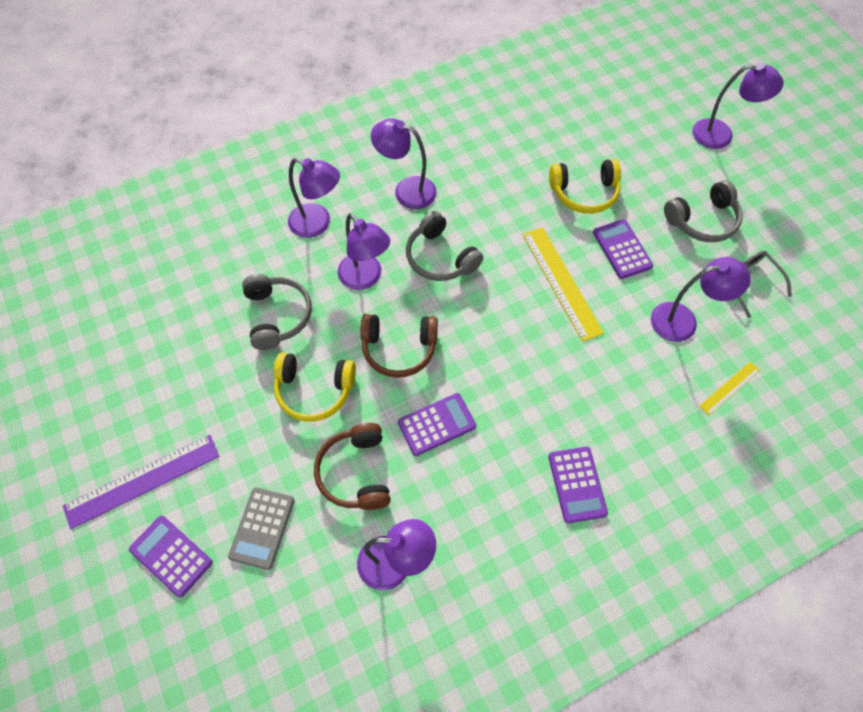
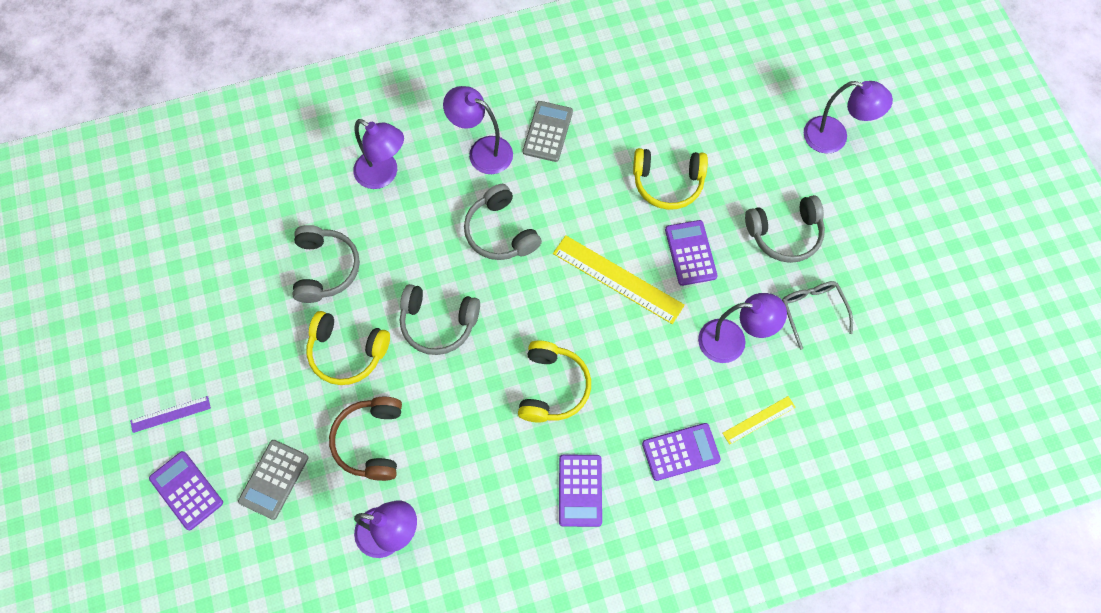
camera: 10 degrees right, 5 degrees up
(142, 480) = (170, 414): purple ruler -> purple ruler, size x0.53
(365, 278) = (420, 242): purple lamp -> none
(399, 349) = (438, 323): brown headphones -> grey headphones
(436, 424) = (458, 407): purple calculator -> purple calculator (680, 452)
(463, 166) = (547, 132): none -> grey calculator
(525, 390) = (553, 387): none -> yellow headphones
(561, 282) = (617, 279): yellow ruler -> yellow ruler turned 45 degrees counterclockwise

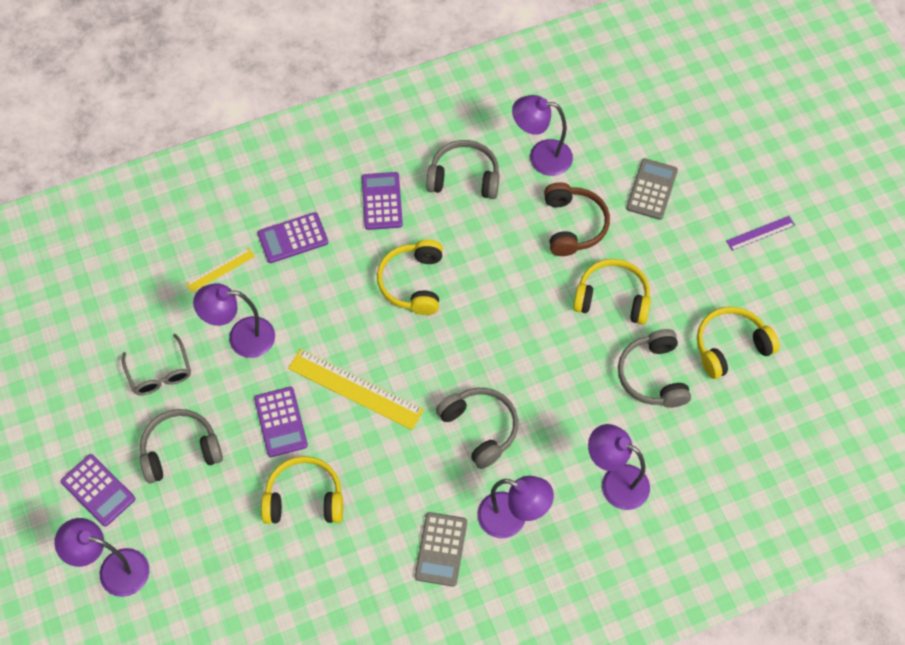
camera: 175 degrees right, 5 degrees down
(186, 490) = (725, 175): purple calculator -> purple calculator (98, 490)
(241, 291) = (730, 346): none -> yellow headphones
(438, 323) = (530, 331): grey headphones -> grey headphones (464, 177)

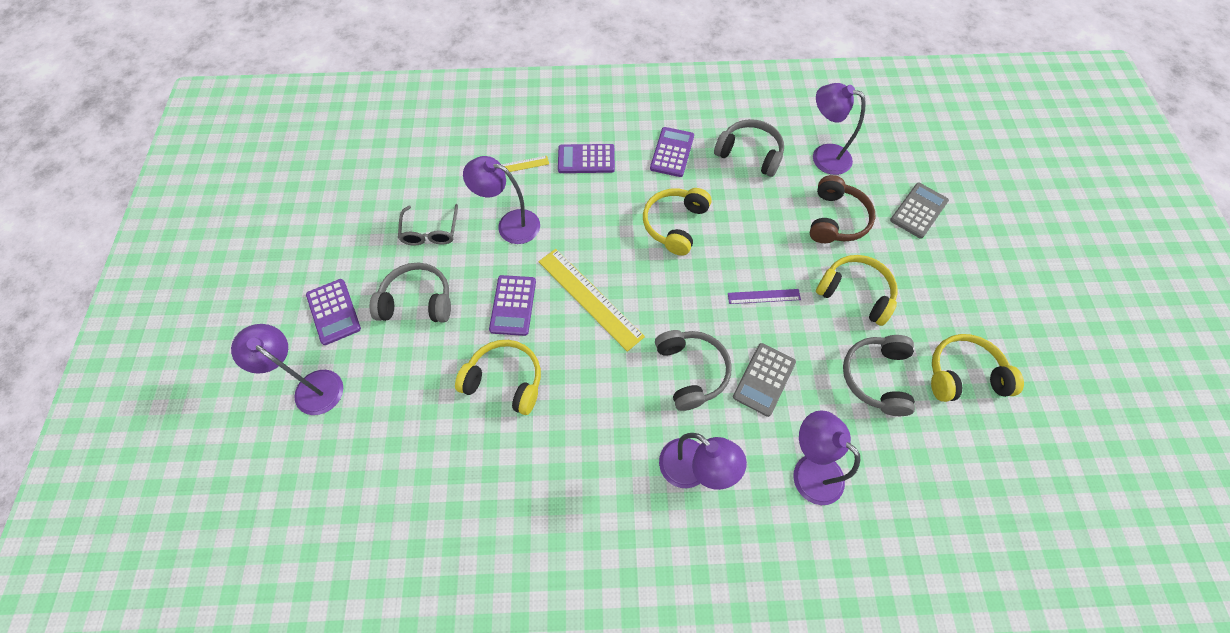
camera: 20 degrees right, 0 degrees up
(441, 549) = (613, 476): grey calculator -> grey calculator (764, 379)
(760, 233) = (1017, 279): purple ruler -> purple ruler (764, 296)

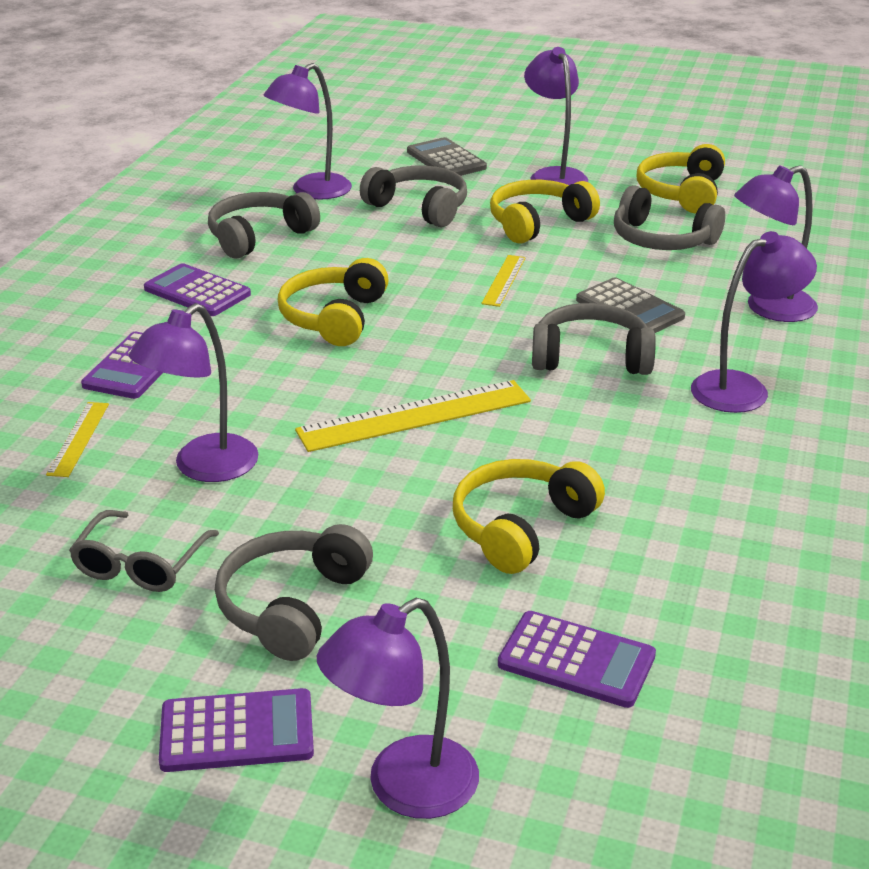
camera: 70 degrees left, 30 degrees down
(430, 232) = (140, 565): grey glasses -> grey glasses turned 90 degrees clockwise
(513, 305) = (377, 494): purple calculator -> purple calculator (576, 660)
(674, 224) = (334, 318): yellow headphones -> yellow headphones turned 60 degrees clockwise
(764, 296) = (504, 280): purple ruler -> yellow ruler
(836, 219) = (419, 208): brown headphones -> grey headphones
(936, 282) = (554, 176): none -> purple lamp

